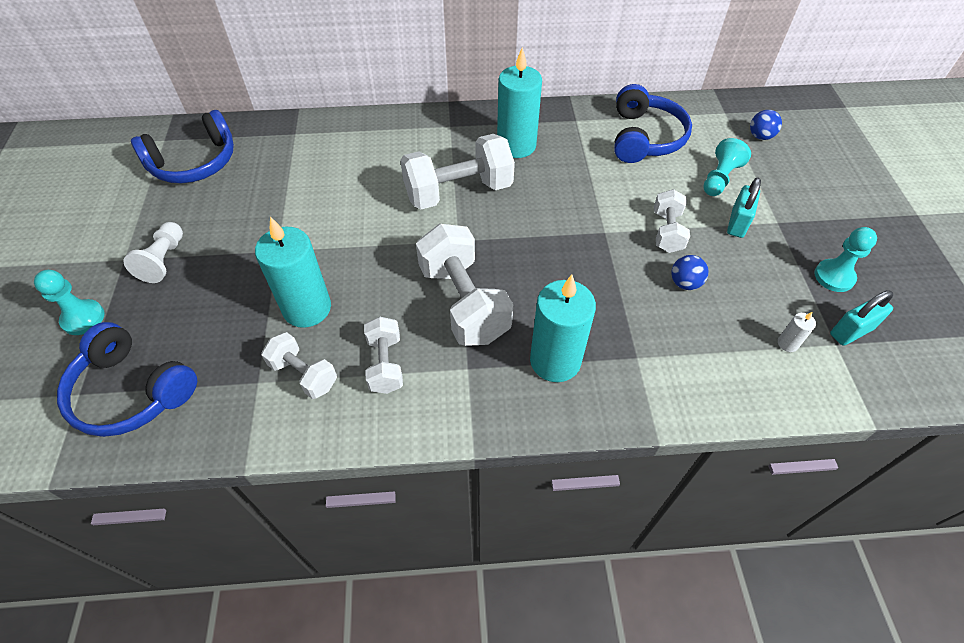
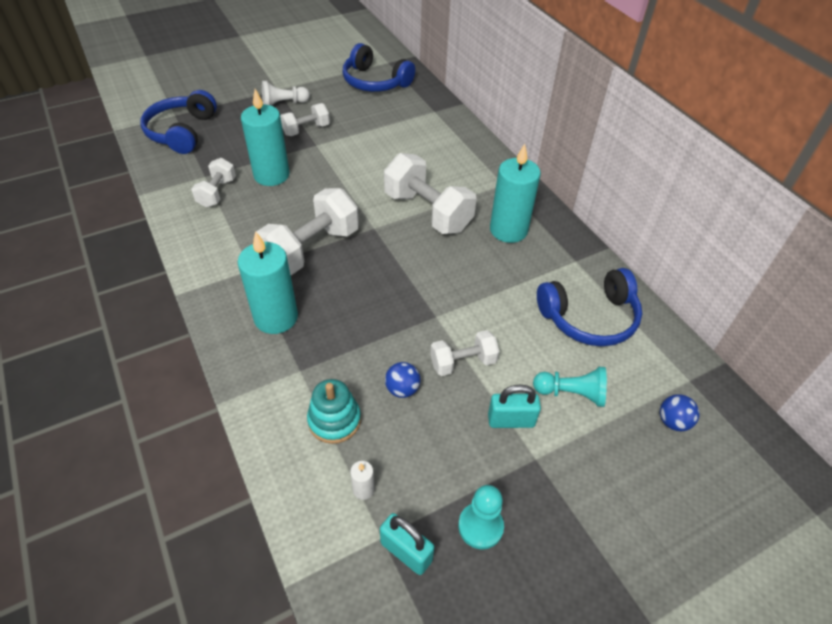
camera: 65 degrees right, 5 degrees down
(83, 318) = (226, 94): turquoise pawn -> none
(385, 364) = (238, 227): white dumbbell -> white dumbbell (306, 130)
(707, 345) = (334, 420): none -> turquoise stacking toy

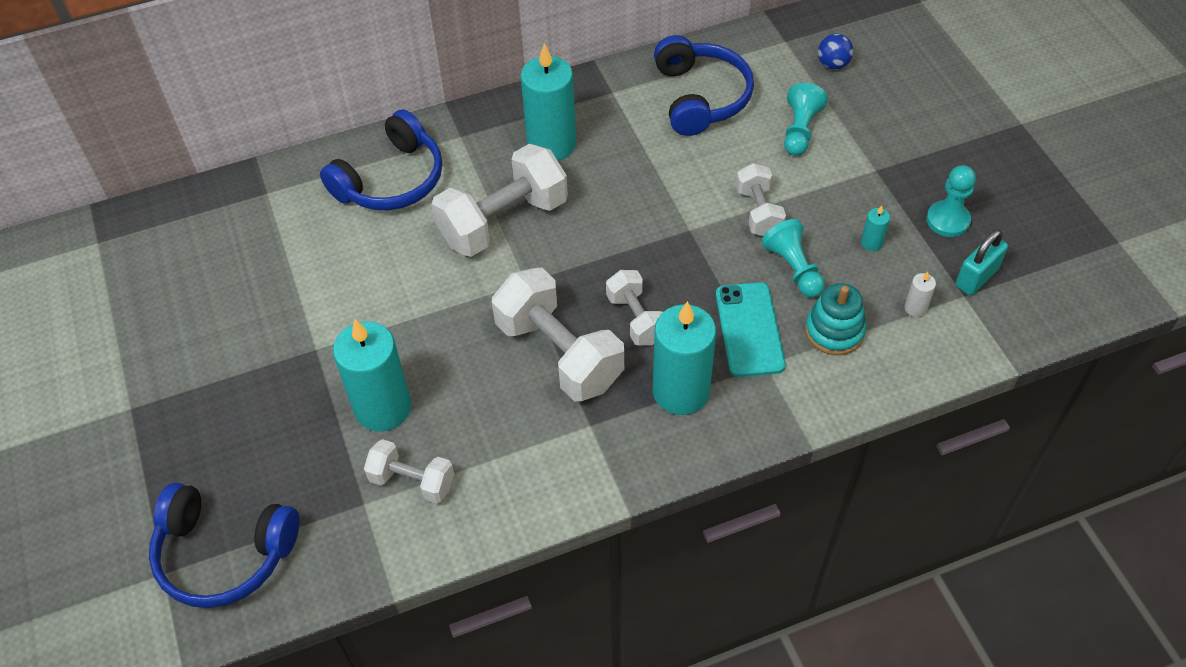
camera: 80 degrees left, 5 degrees up
(284, 104) = (181, 397): white pawn -> none
(306, 130) = (271, 362): white dumbbell -> white dumbbell (636, 319)
(335, 359) = (749, 329): none -> turquoise phone
(375, 82) = (155, 263): blue headphones -> blue headphones (391, 179)
(402, 389) = (793, 268): blue ball -> turquoise pawn
(440, 452) = (871, 243): none -> turquoise candle
(511, 420) = (833, 182): turquoise padlock -> none

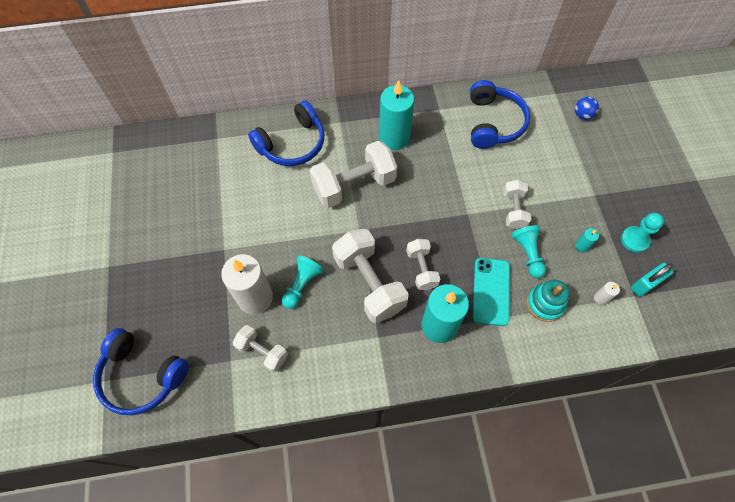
camera: 10 degrees right, 10 degrees up
(383, 407) = (255, 298): turquoise candle -> white candle
(800, 130) = (552, 158): turquoise pawn -> turquoise pawn (302, 285)

